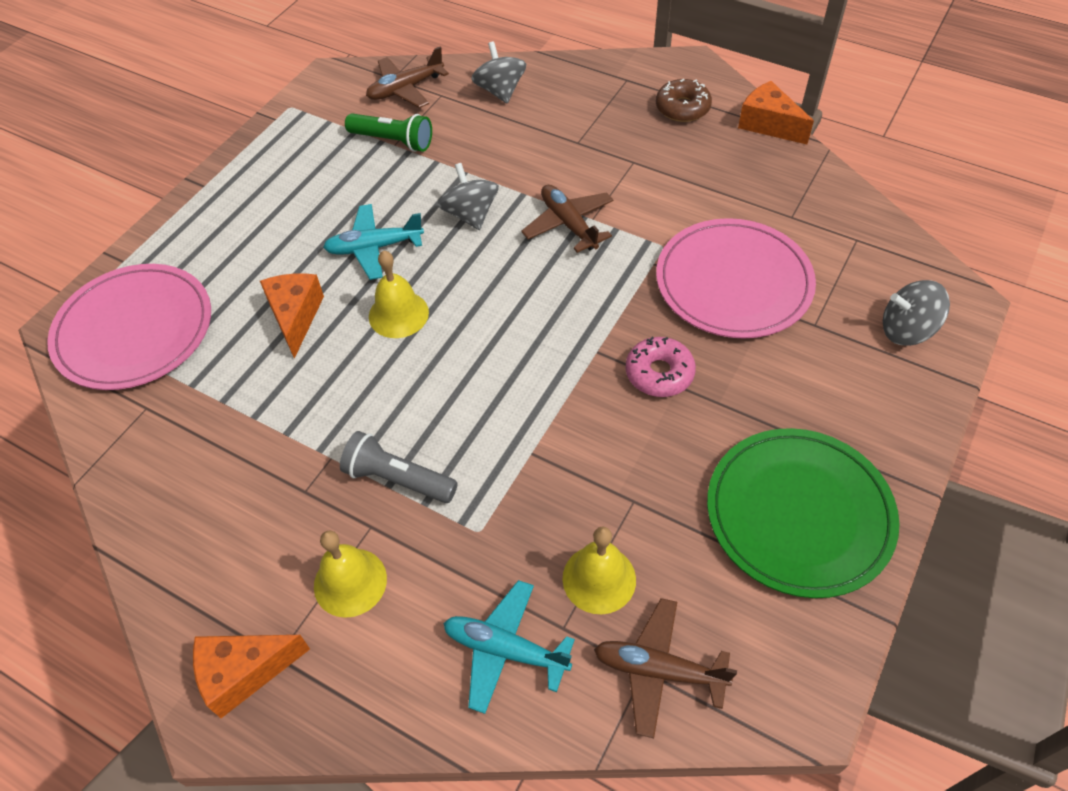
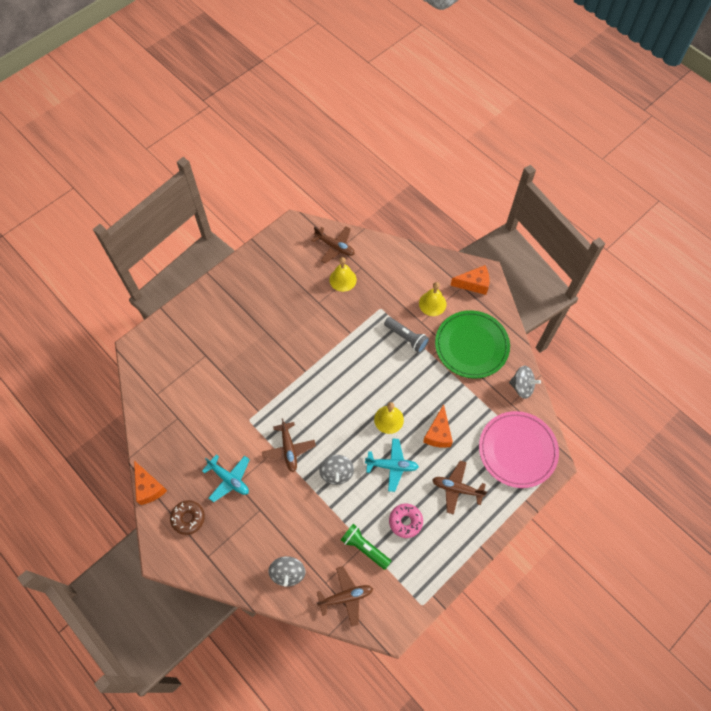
camera: 165 degrees left, 10 degrees up
(250, 246) = (457, 488): none -> brown plane
(505, 650) = (383, 266): turquoise plane -> turquoise plane (229, 479)
(659, 373) = (283, 352): pink donut -> pink donut (405, 521)
(733, 282) = (227, 388): pink plate -> none
(799, 514) = (261, 280): green plate -> green plate (471, 345)
(906, 330) = (169, 340): grey spinning top -> grey spinning top (522, 387)

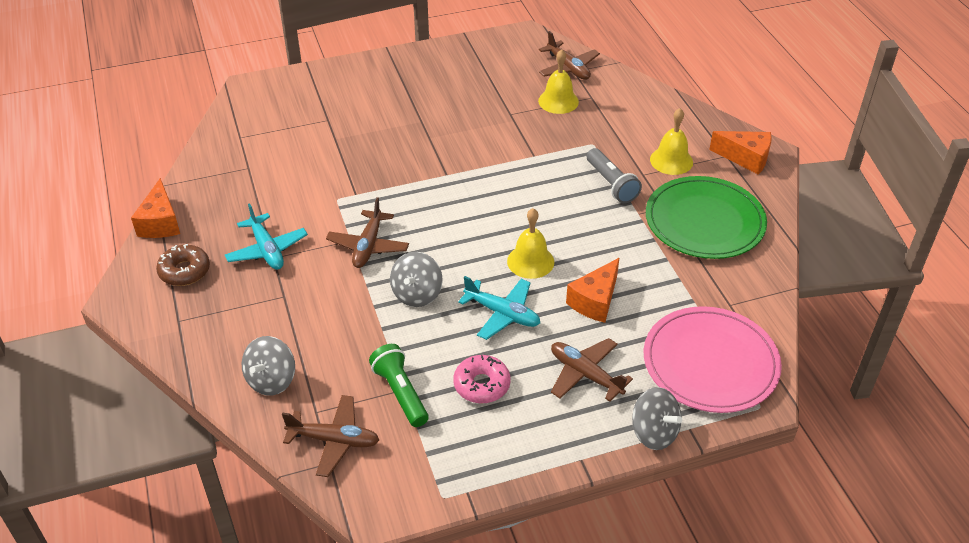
camera: 25 degrees right, 20 degrees down
(522, 387) = (758, 291): grey spinning top -> grey spinning top (654, 433)

